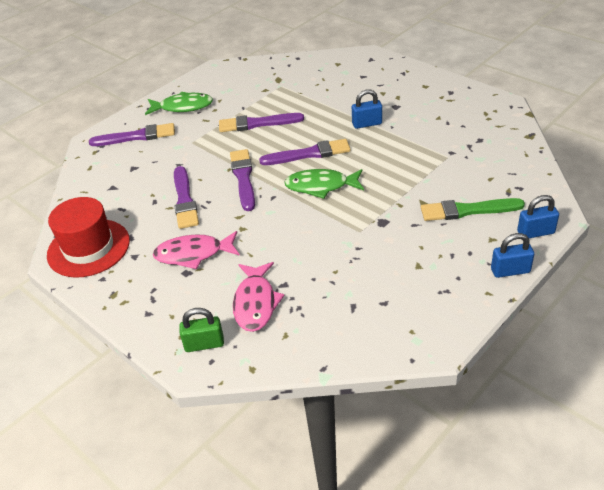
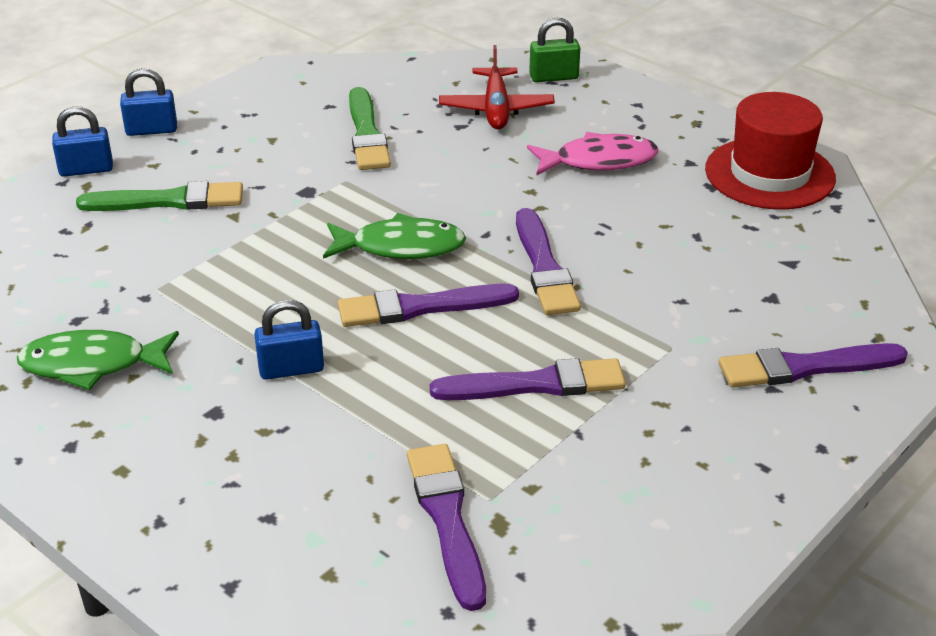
camera: 175 degrees right, 5 degrees down
(183, 107) = (732, 444): green fish -> green fish (92, 365)
(184, 200) = (642, 235): purple brush -> purple brush (447, 519)
(256, 303) = (496, 109): pink fish -> red plane
(351, 273) = (367, 134): none -> green brush

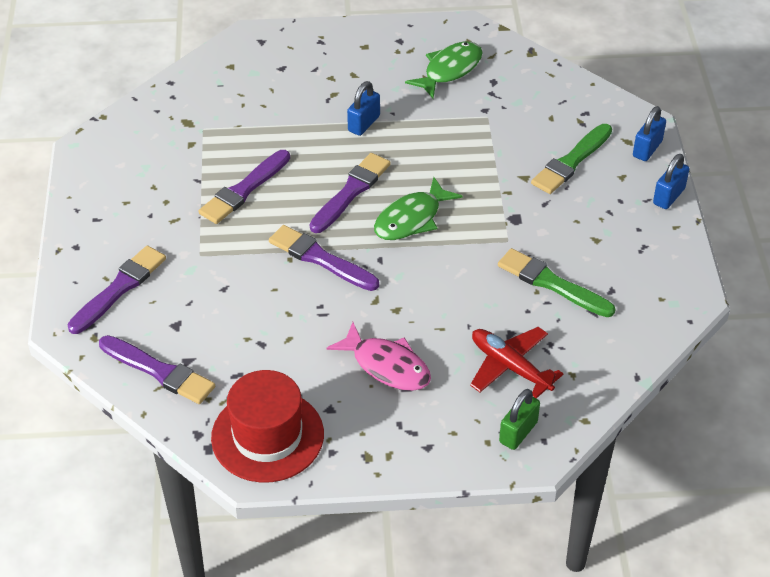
camera: 135 degrees right, 10 degrees up
(447, 519) = (210, 110): purple brush -> purple brush (159, 371)
(598, 161) = (387, 365): pink fish -> pink fish turned 90 degrees counterclockwise

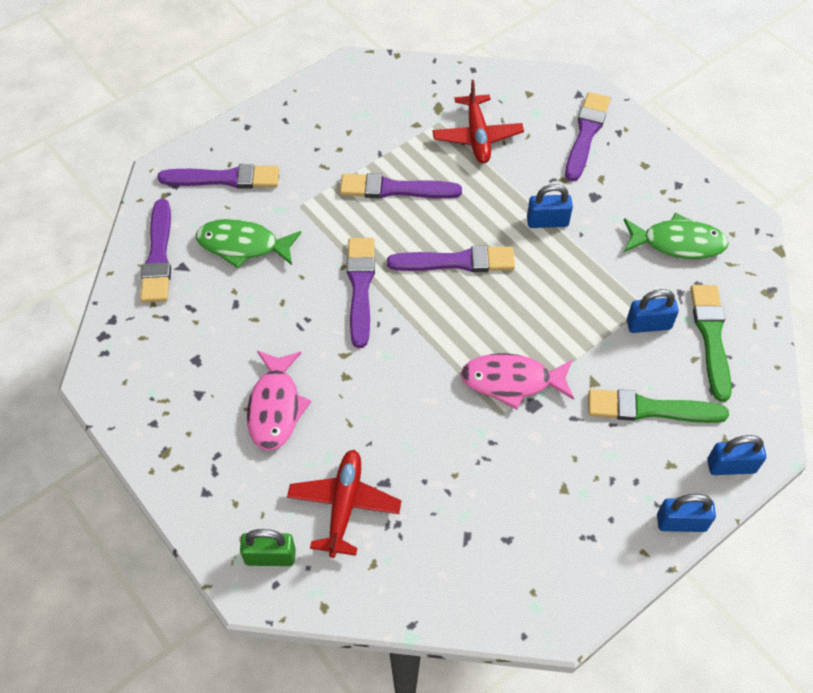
camera: 55 degrees right, 10 degrees up
(242, 116) = (477, 136): none -> red plane
(267, 436) = (140, 367): red hat -> none
(304, 59) = (586, 134): none -> purple brush
(411, 219) = (462, 324): green fish -> green fish (243, 245)
(486, 219) = (512, 381): none -> pink fish
(503, 123) = (648, 325): none -> blue padlock
(552, 283) = (474, 482): green brush -> green brush (711, 337)

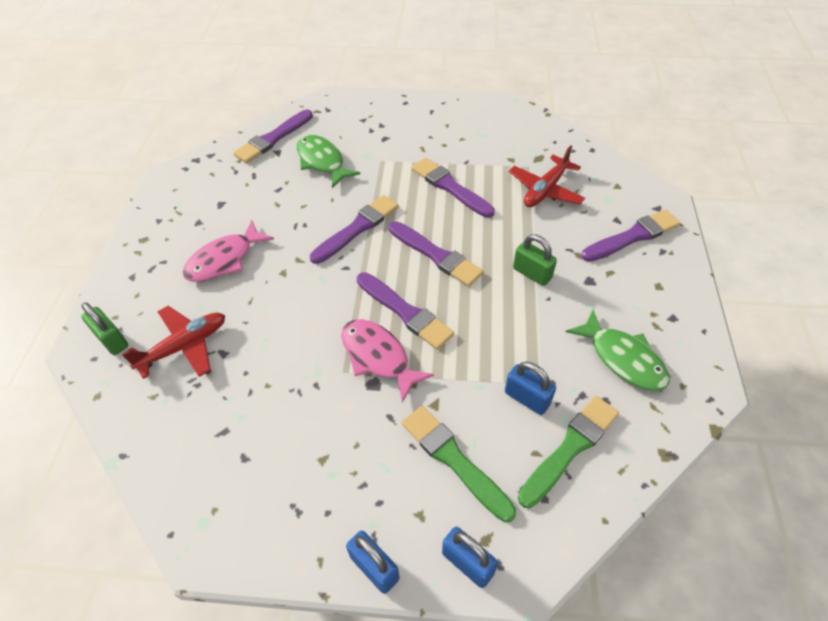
camera: 45 degrees right, 5 degrees down
(224, 178) = (358, 121): purple brush -> purple brush (405, 312)
(547, 221) = (532, 273): blue padlock -> green padlock

